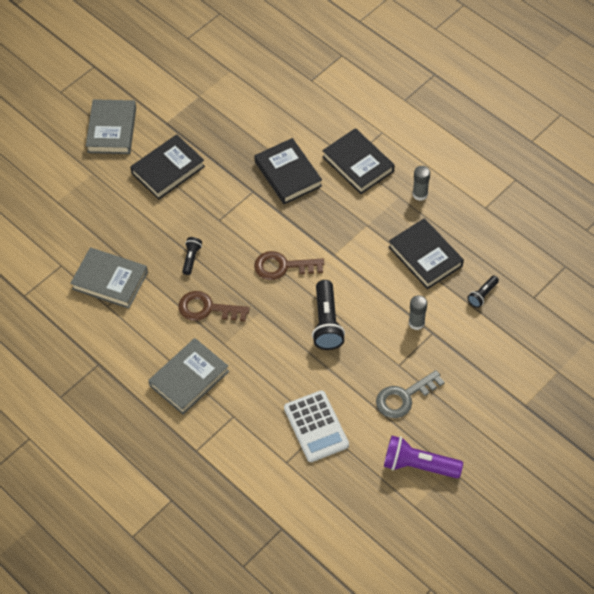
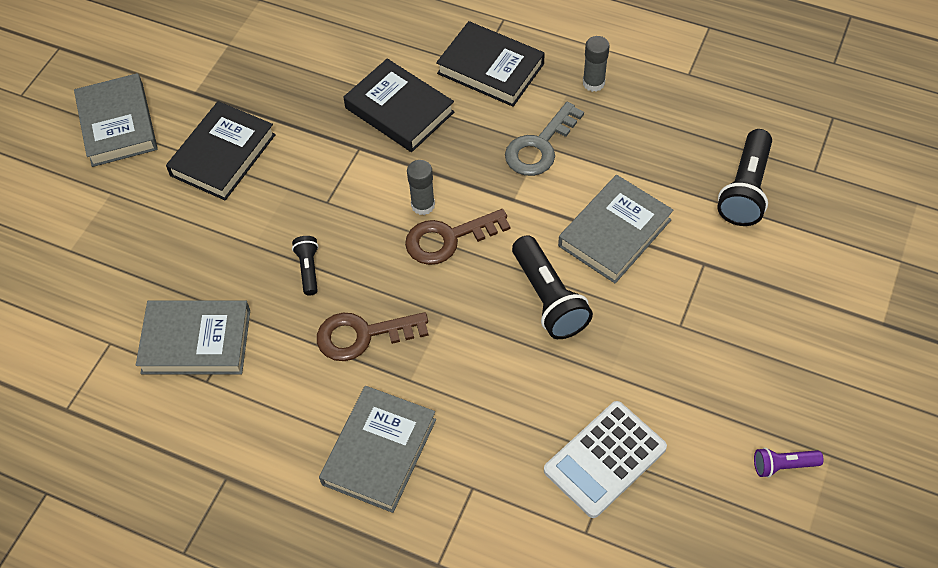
camera: 20 degrees left, 0 degrees up
(316, 426) = (605, 459): white calculator -> white calculator turned 90 degrees clockwise
(386, 296) = (615, 233): none -> grey book
(404, 397) = (711, 370): grey key -> grey key (539, 146)
(416, 323) = (675, 257): grey glue stick -> grey glue stick (423, 205)
(418, 465) = (783, 465): purple flashlight -> purple flashlight, size x0.53
(425, 256) = (641, 162): black book -> none
(482, 295) = (745, 189): black flashlight -> black flashlight, size x1.87

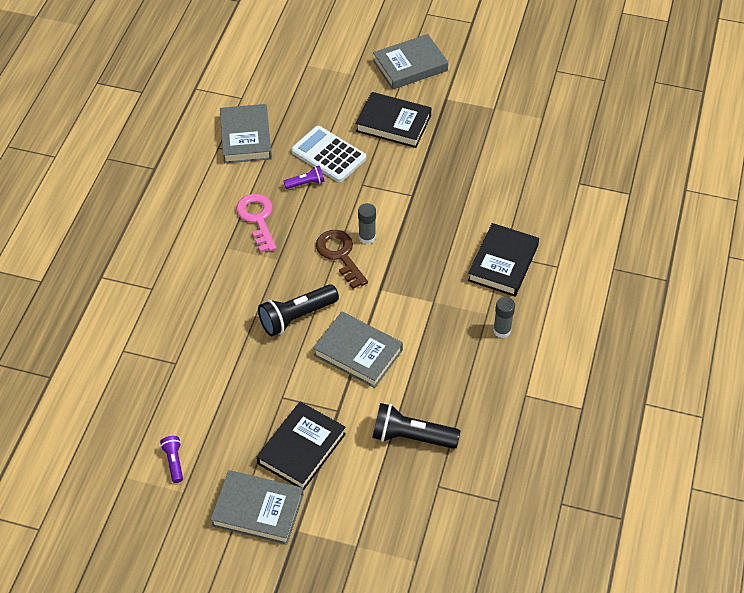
camera: 80 degrees right, 5 degrees down
(308, 269) = (305, 183): black flashlight -> purple flashlight
(362, 335) = (257, 218): brown key -> pink key
(379, 452) = (174, 238): grey book -> grey book (258, 510)
(399, 110) = (451, 213): black book -> black book (302, 449)
(539, 146) = (431, 301): grey key -> none
(605, 459) = (174, 358): white calculator -> white calculator (328, 155)

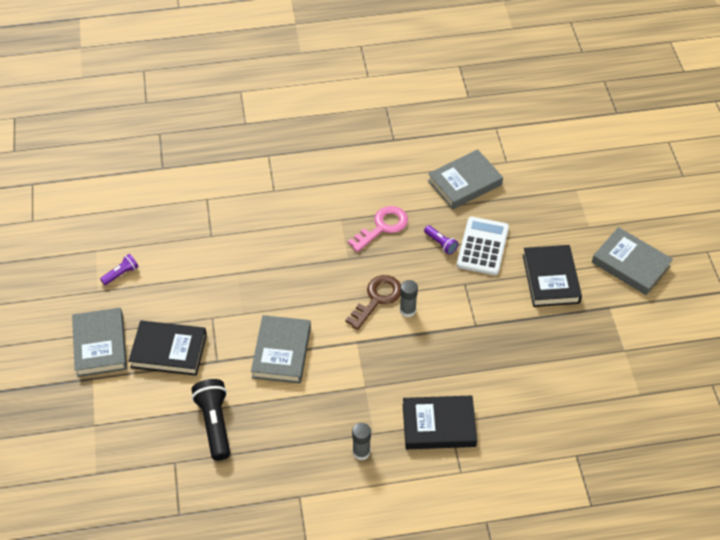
camera: 65 degrees right, 0 degrees up
(296, 317) = (296, 295): black flashlight -> none

